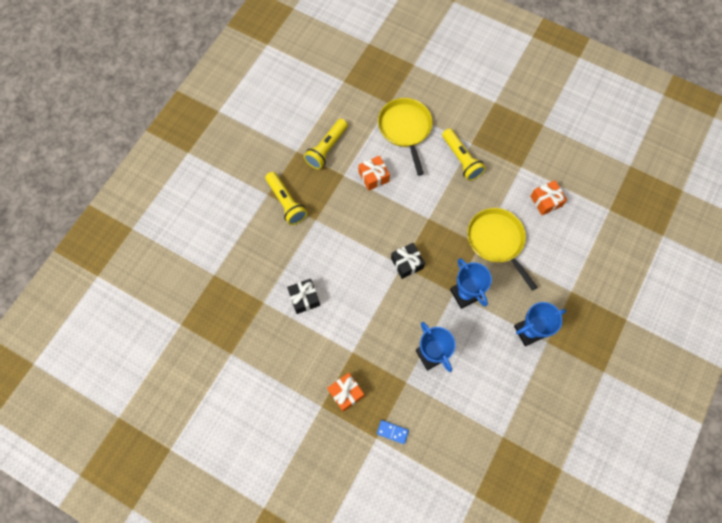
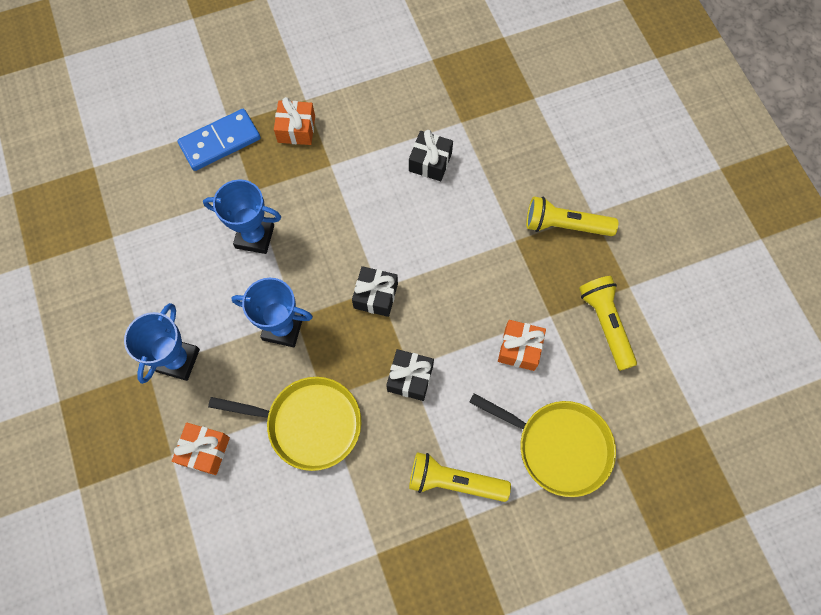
camera: 130 degrees right, 0 degrees up
(392, 432) = (220, 141): blue domino -> blue domino, size x1.98
(433, 214) = (410, 378): none -> black gift
(546, 201) = (302, 539): orange gift -> orange gift (205, 450)

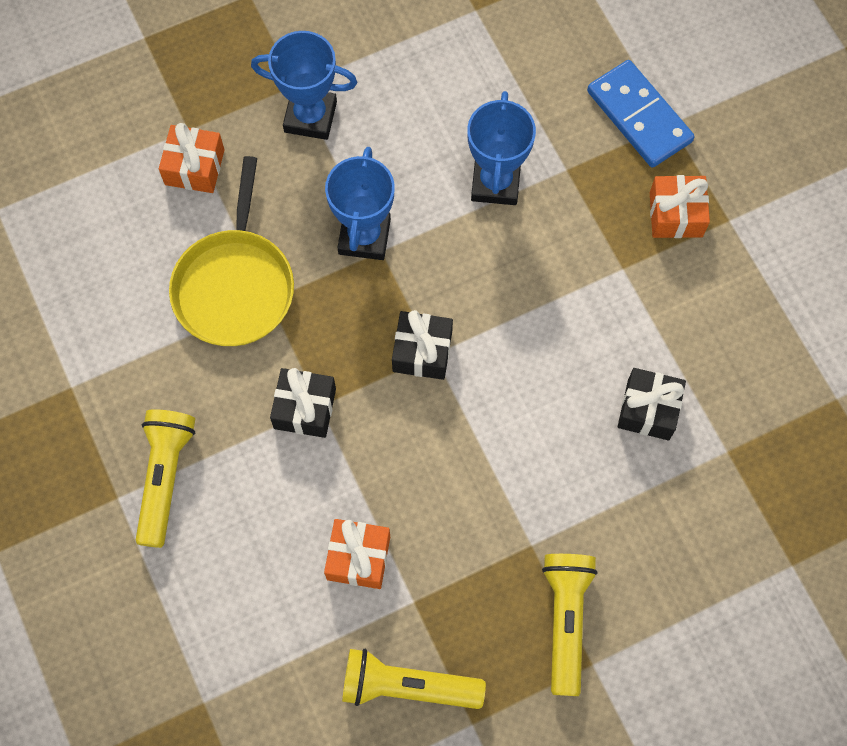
camera: 85 degrees right, 0 degrees up
(559, 446) = (218, 619): yellow pan -> none
(605, 324) = (407, 686): yellow flashlight -> yellow flashlight turned 150 degrees counterclockwise

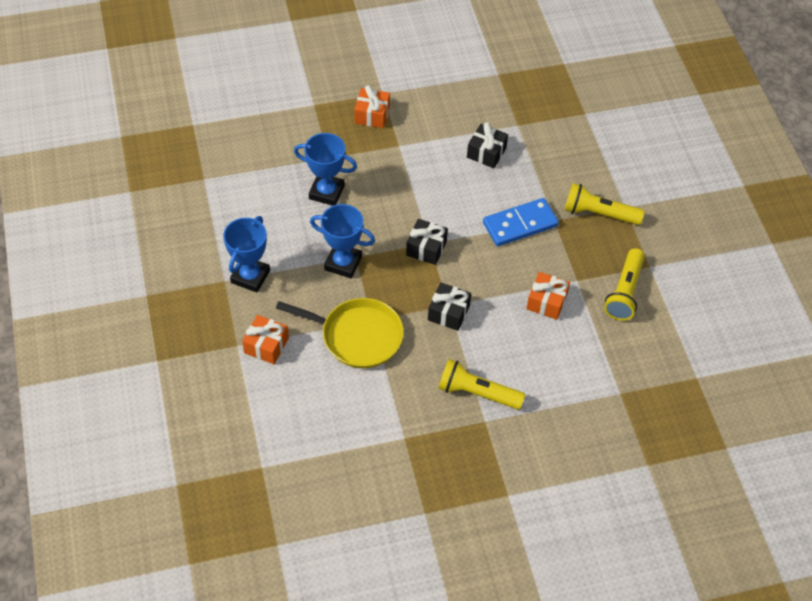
camera: 80 degrees left, 15 degrees down
(639, 116) = (304, 117): blue domino -> blue domino (520, 224)

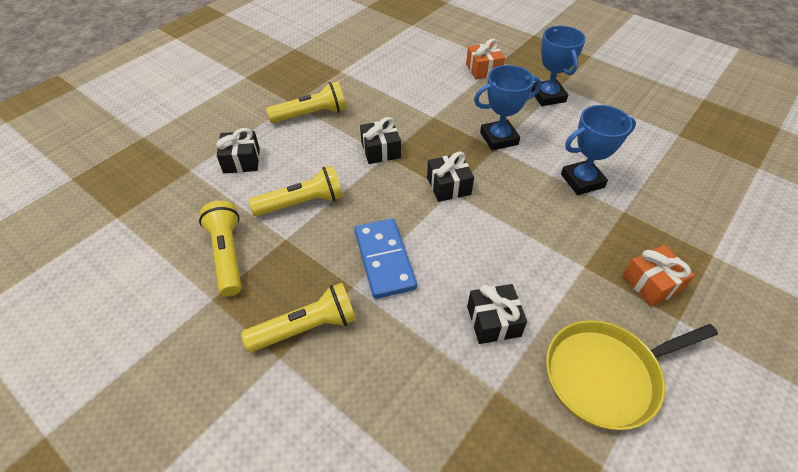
camera: 145 degrees right, 5 degrees down
(358, 336) = (431, 103): yellow pan -> yellow pan (606, 375)
(520, 224) = (384, 260): blue domino -> blue domino turned 45 degrees counterclockwise
(546, 302) = (302, 203): orange gift -> yellow flashlight
(571, 375) = (242, 160): none -> black gift

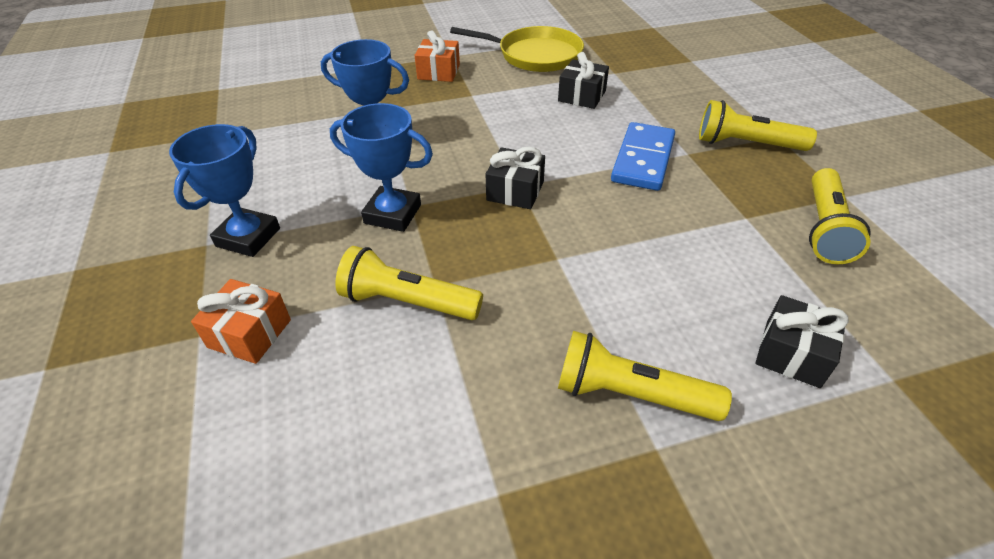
camera: 145 degrees left, 5 degrees down
(302, 203) = (710, 247): yellow flashlight -> yellow flashlight (407, 302)
(381, 150) = (558, 269): black gift -> none

